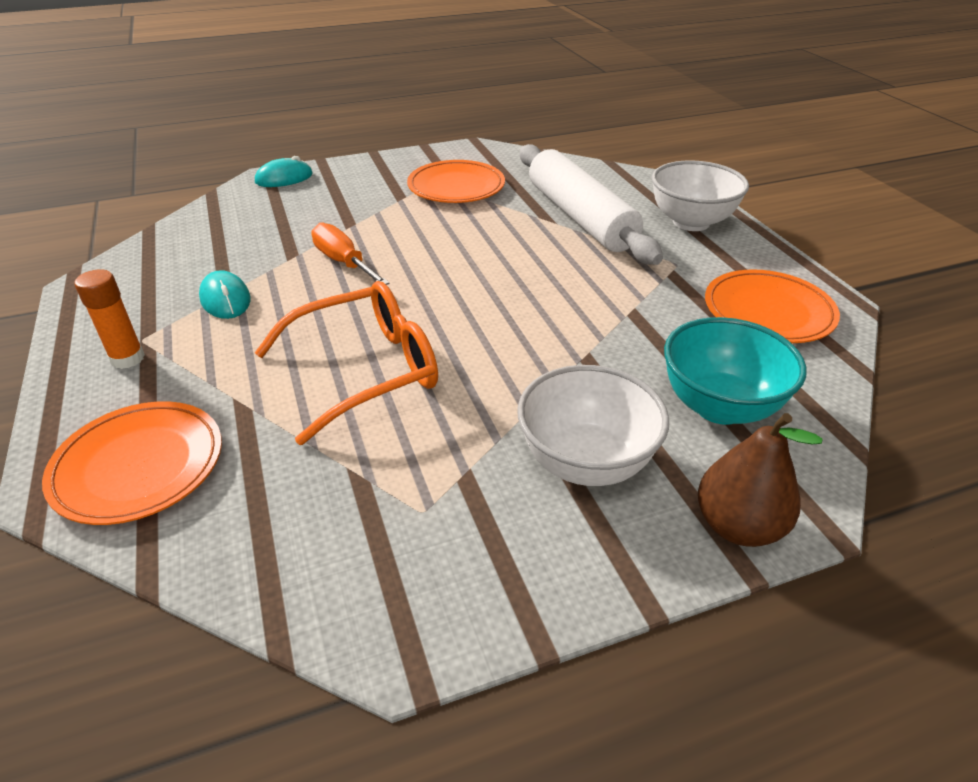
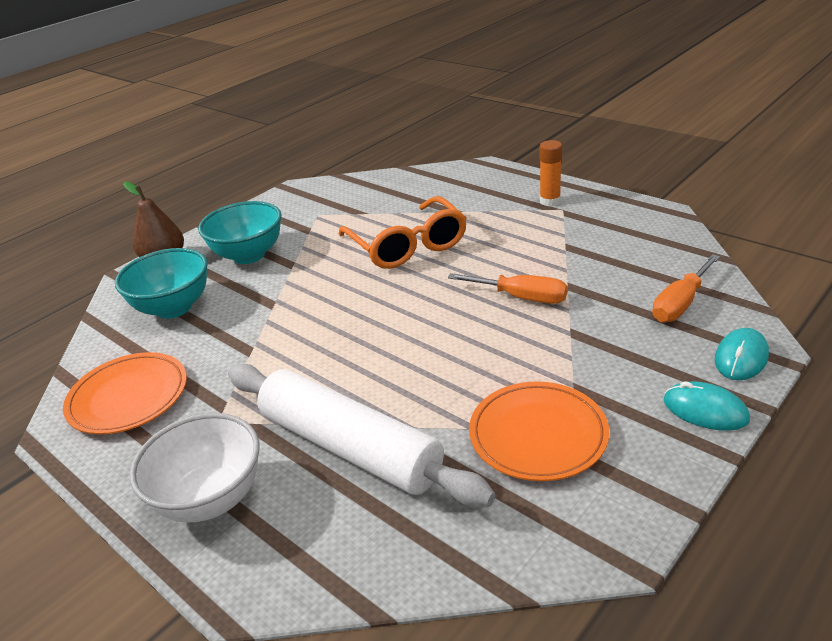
camera: 155 degrees right, 5 degrees down
(139, 466) = (463, 181): orange plate -> none
(225, 299) = (557, 243): turquoise mouse -> turquoise mouse (705, 410)
(248, 214) = (680, 303): none -> orange screwdriver
(366, 370) = (408, 246): orange glasses -> orange glasses turned 60 degrees counterclockwise
(586, 462) = (249, 255): white bowl -> turquoise bowl

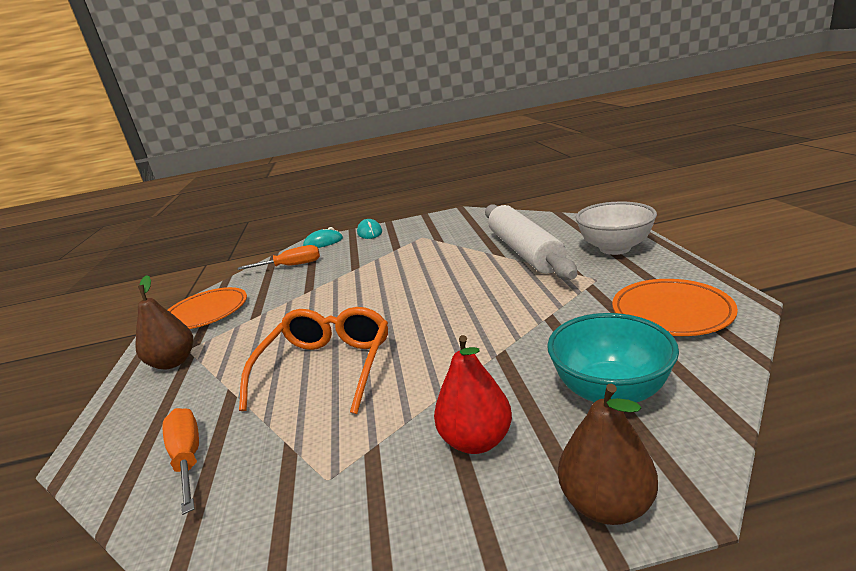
camera: 140 degrees left, 10 degrees down
(249, 255) = (476, 440): turquoise bowl -> red pear
(521, 297) = (341, 292): orange screwdriver -> orange screwdriver (188, 458)
(538, 435) = (437, 238): orange plate -> orange plate (206, 312)
(550, 201) = (173, 362): orange glue stick -> brown pear

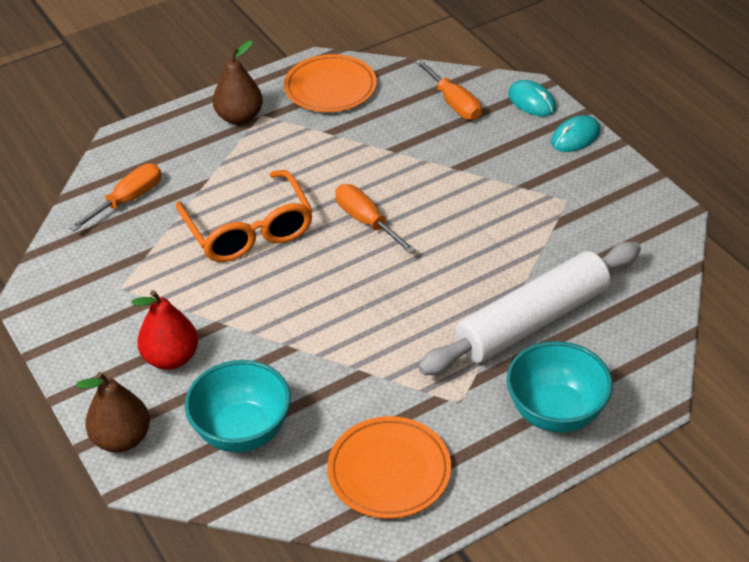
camera: 65 degrees right, 20 degrees up
(327, 367) = (249, 230): orange glasses -> orange glasses turned 75 degrees clockwise
(374, 305) = (366, 221): none -> orange screwdriver
(615, 248) = (555, 412): white bowl -> turquoise bowl

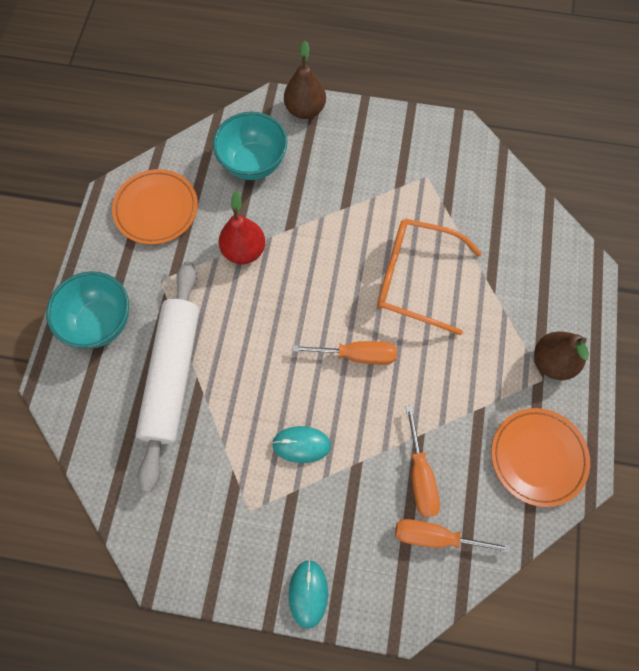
camera: 130 degrees right, 25 degrees up
(128, 200) = (512, 230): orange screwdriver -> orange screwdriver (420, 475)
(171, 358) = (341, 165): red pear -> red pear (244, 251)
(531, 101) = (382, 604): turquoise mouse -> turquoise mouse (301, 444)

